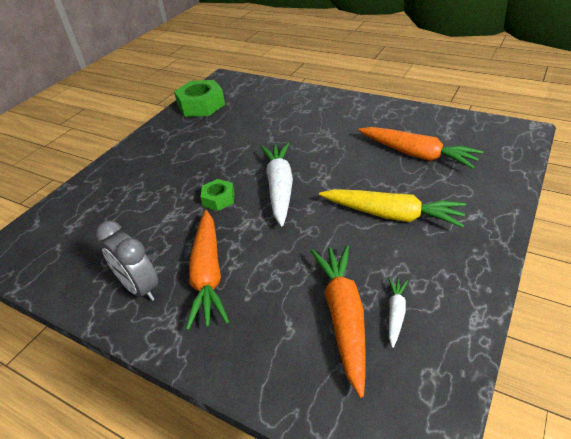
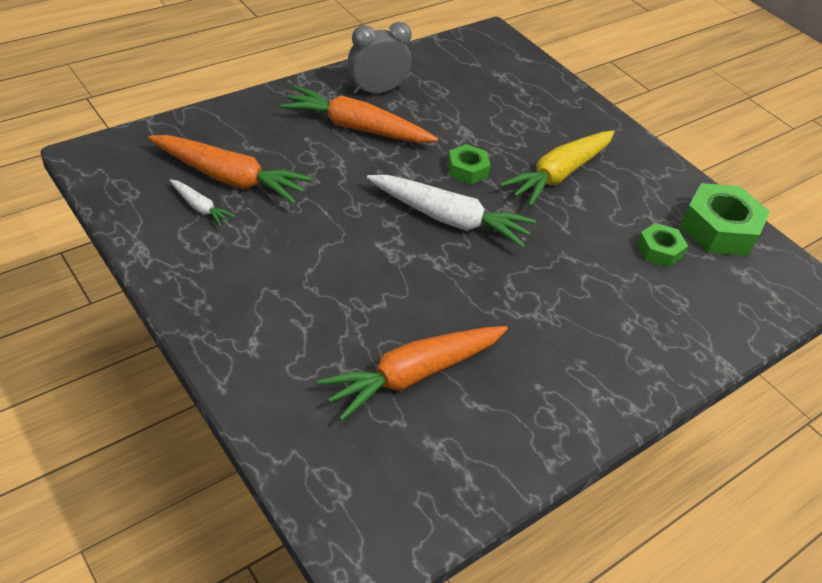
camera: 105 degrees right, 5 degrees up
(237, 116) = (659, 250): none -> green nut
(392, 215) = (320, 278): yellow carrot -> yellow carrot (558, 175)

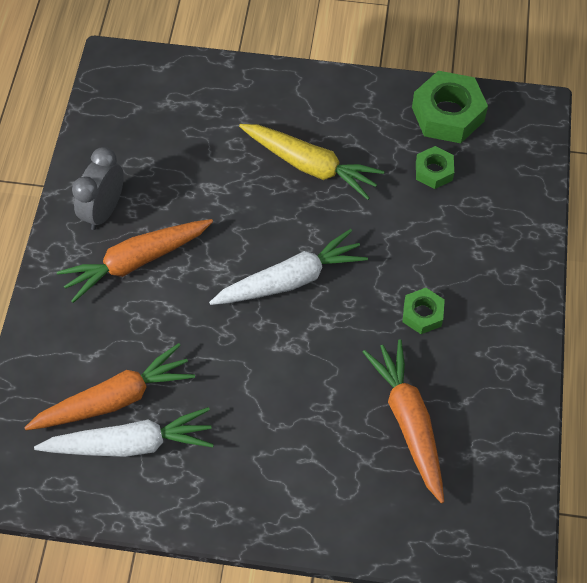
camera: 40 degrees left, 15 degrees up
(200, 208) = (130, 444): white carrot -> white carrot, size x2.09
(413, 375) = (409, 422): orange carrot -> orange carrot turned 150 degrees clockwise
(467, 170) = (251, 223): green nut -> green nut (422, 314)
(558, 175) = (310, 166): yellow carrot -> yellow carrot turned 60 degrees counterclockwise

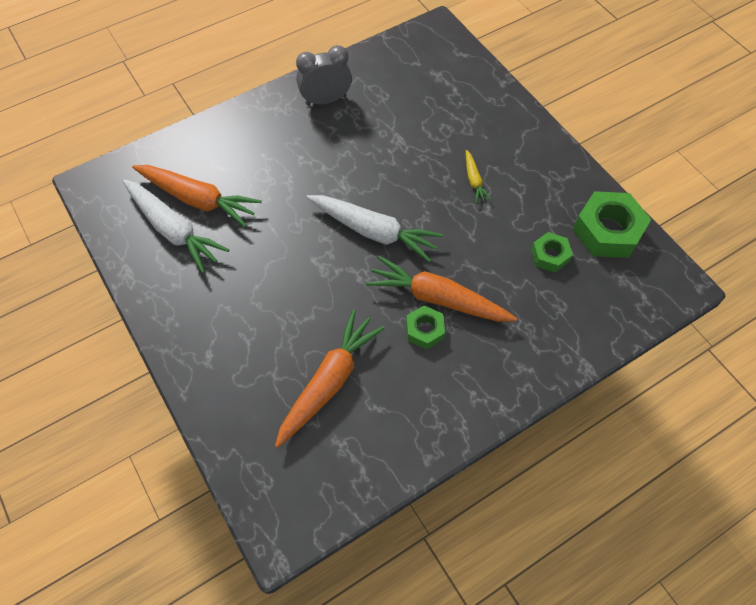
camera: 50 degrees right, 0 degrees up
(136, 262) = (305, 141): orange carrot -> orange carrot (437, 298)
(310, 166) = (474, 181): yellow carrot -> yellow carrot, size x0.48

